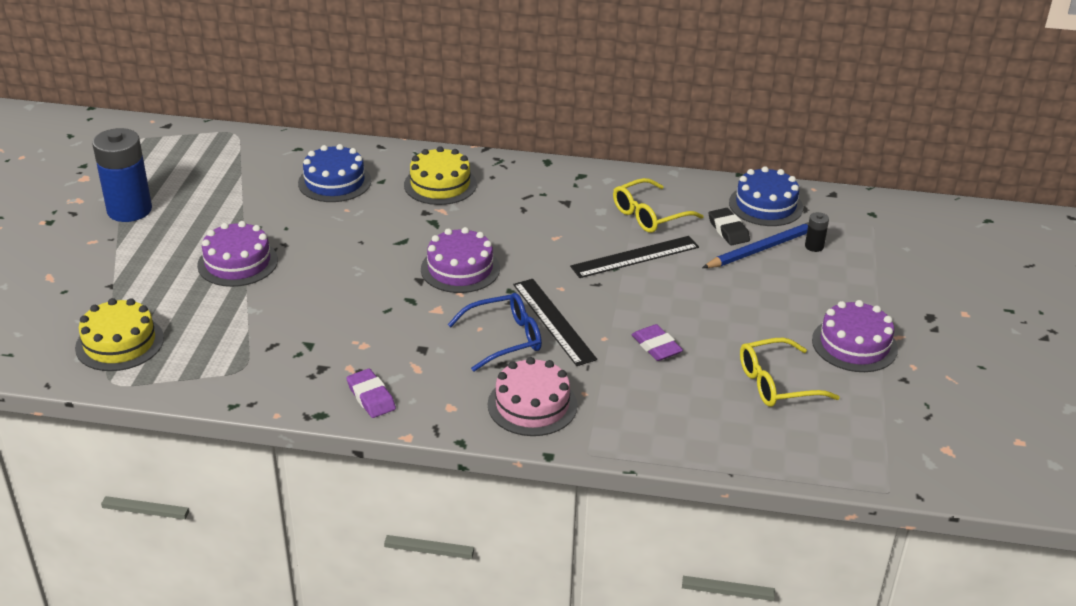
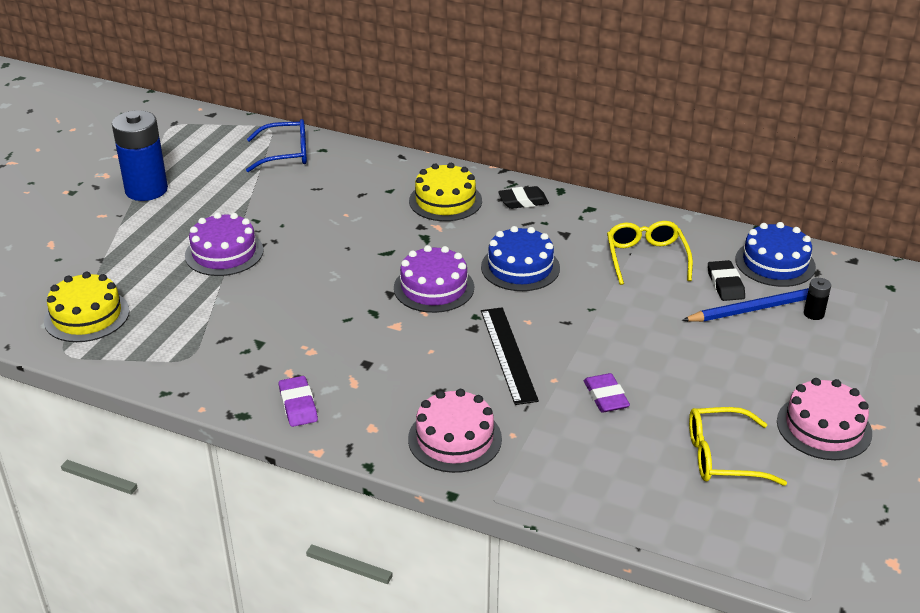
camera: 15 degrees right, 0 degrees up
(334, 182) = (344, 186): blue cake -> blue cake (520, 267)
(505, 338) = (452, 365): blue glasses -> blue glasses (286, 154)
(515, 176) = (523, 201): none -> black eraser
(635, 257) = (616, 299): black ruler -> none
(649, 215) = (646, 258): yellow glasses -> yellow glasses turned 105 degrees clockwise
(854, 344) = (824, 427): purple cake -> pink cake

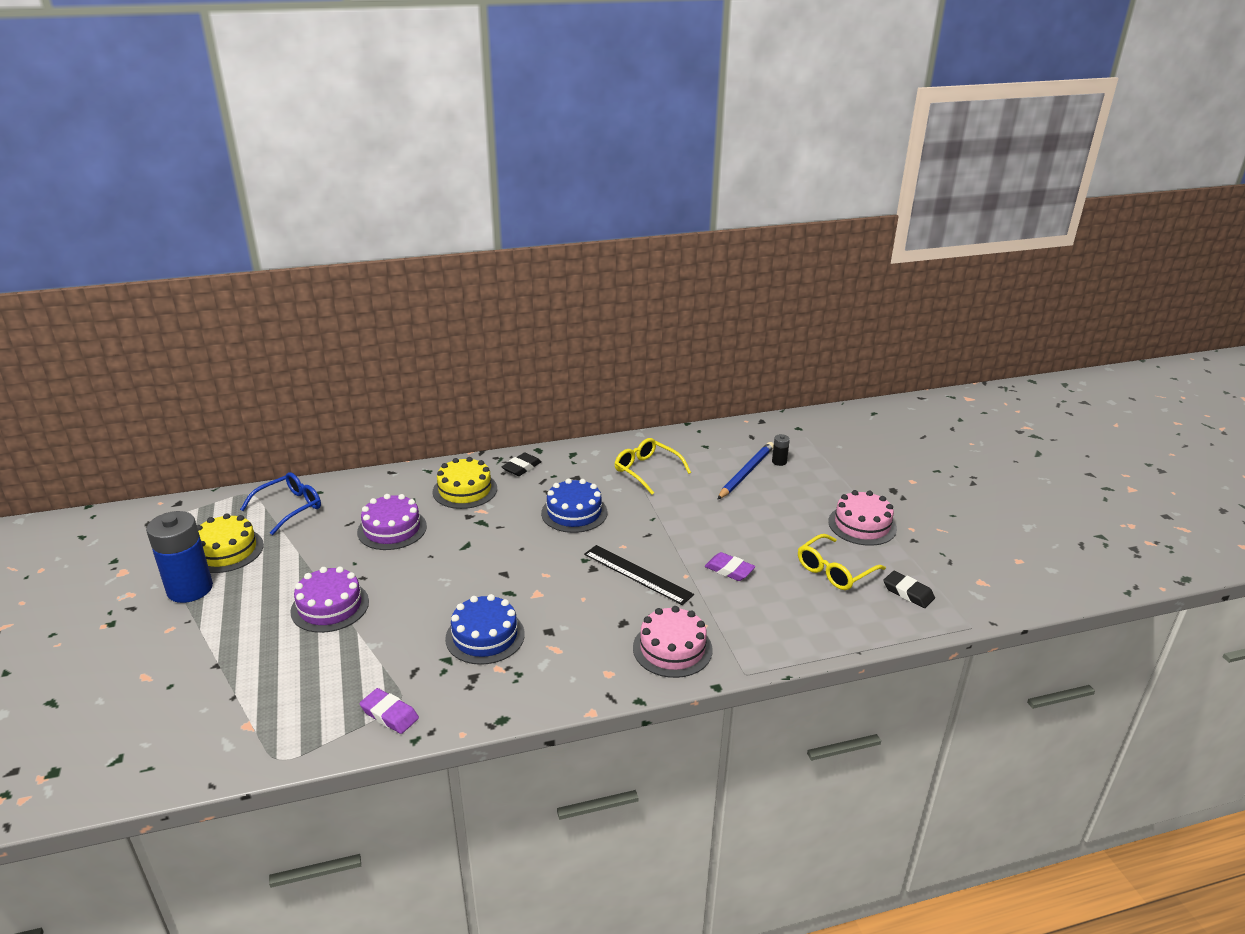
camera: 40 degrees left, 5 degrees down
(87, 316) = (262, 718): yellow cake -> yellow cake (226, 550)
(298, 405) = (535, 688): purple eraser -> purple eraser (389, 714)
(434, 287) = (531, 554): purple cake -> purple cake (392, 529)
(725, 284) = (711, 466): black eraser -> black eraser (908, 592)
(775, 263) = (723, 441): blue cake -> blue cake (485, 636)

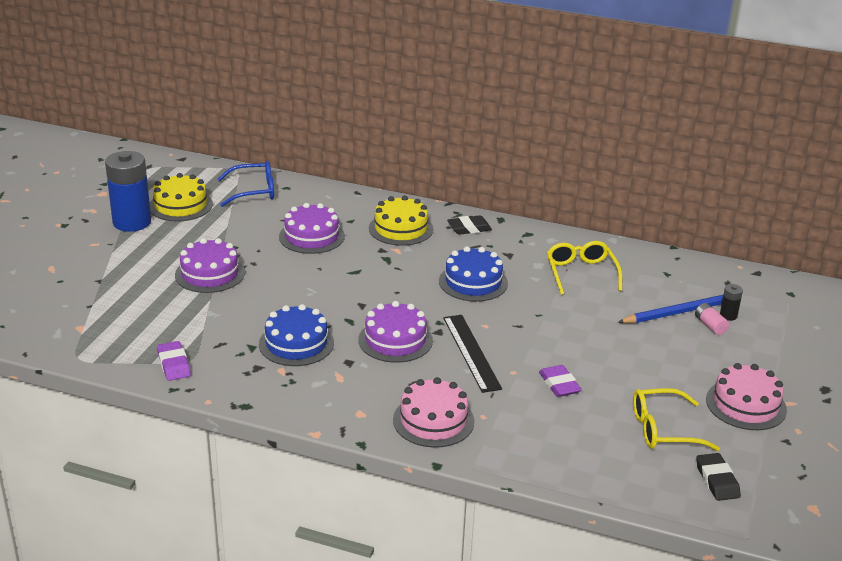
camera: 35 degrees right, 0 degrees up
(566, 592) = (395, 340): none -> purple cake
(776, 474) = (710, 326): none -> pink battery

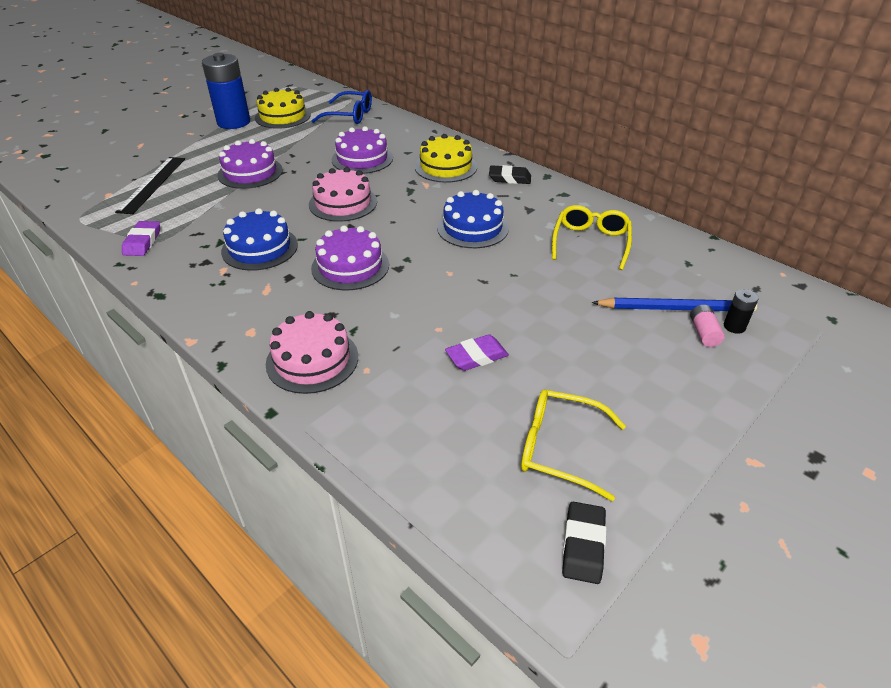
camera: 25 degrees right, 10 degrees up
(471, 352) = (412, 297): black ruler -> black ruler (152, 184)
(559, 384) = (476, 356): purple eraser -> purple eraser turned 60 degrees clockwise
(746, 404) = (690, 446): pink cake -> pink cake (343, 203)

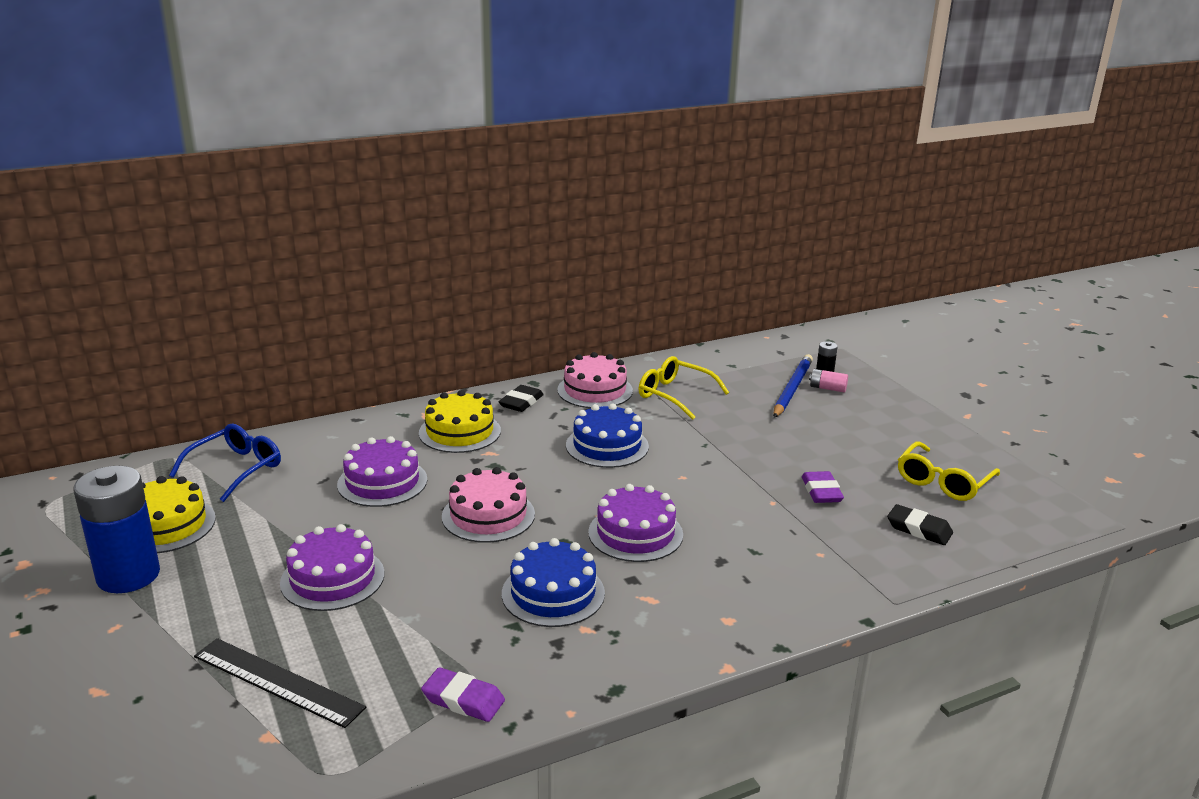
camera: 70 degrees left, 15 degrees down
(312, 360) = (794, 584): pink cake -> pink cake (595, 390)
(583, 545) = (1037, 497): black eraser -> black eraser (919, 529)

